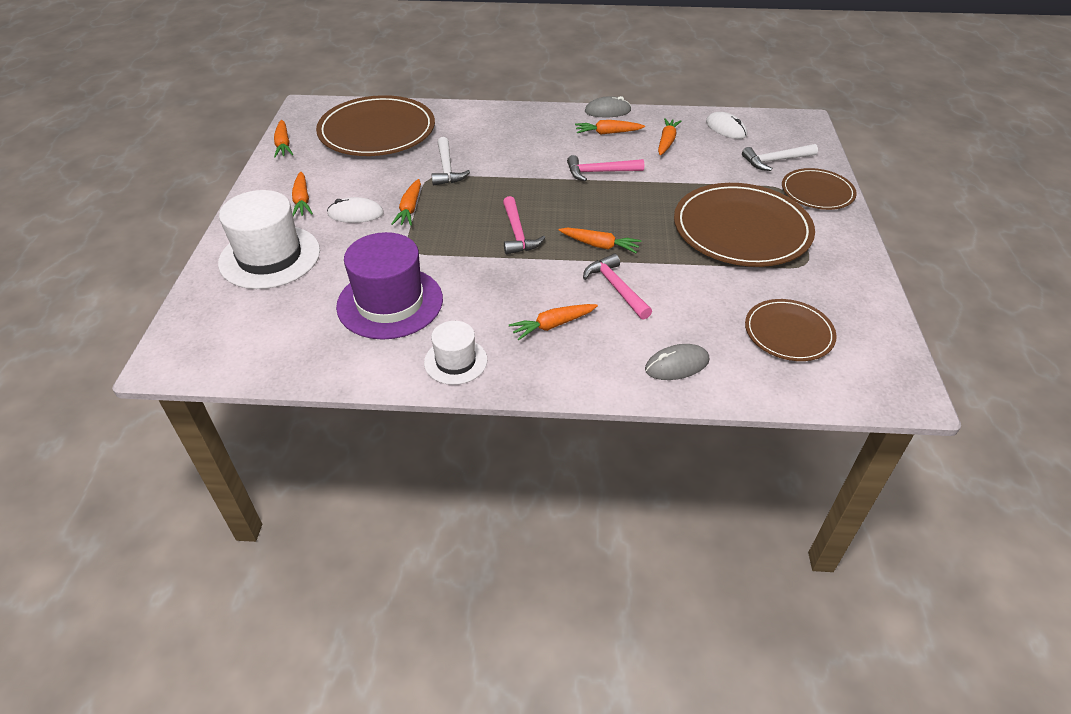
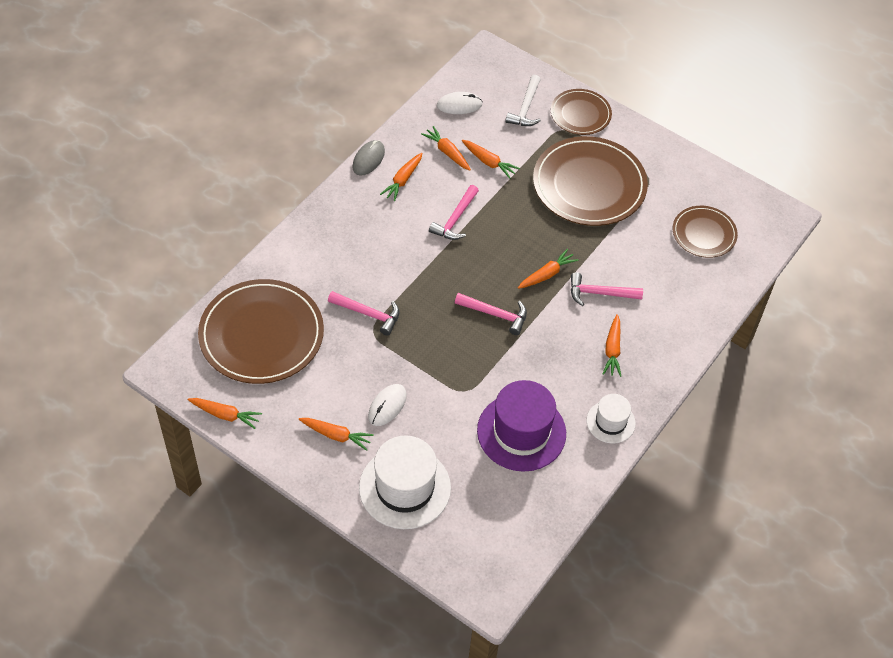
camera: 60 degrees left, 10 degrees up
(410, 209) = (409, 366): orange carrot -> orange carrot (489, 162)
(447, 169) = (368, 314): white hammer -> pink hammer
(677, 365) = (693, 307): grey mouse -> none

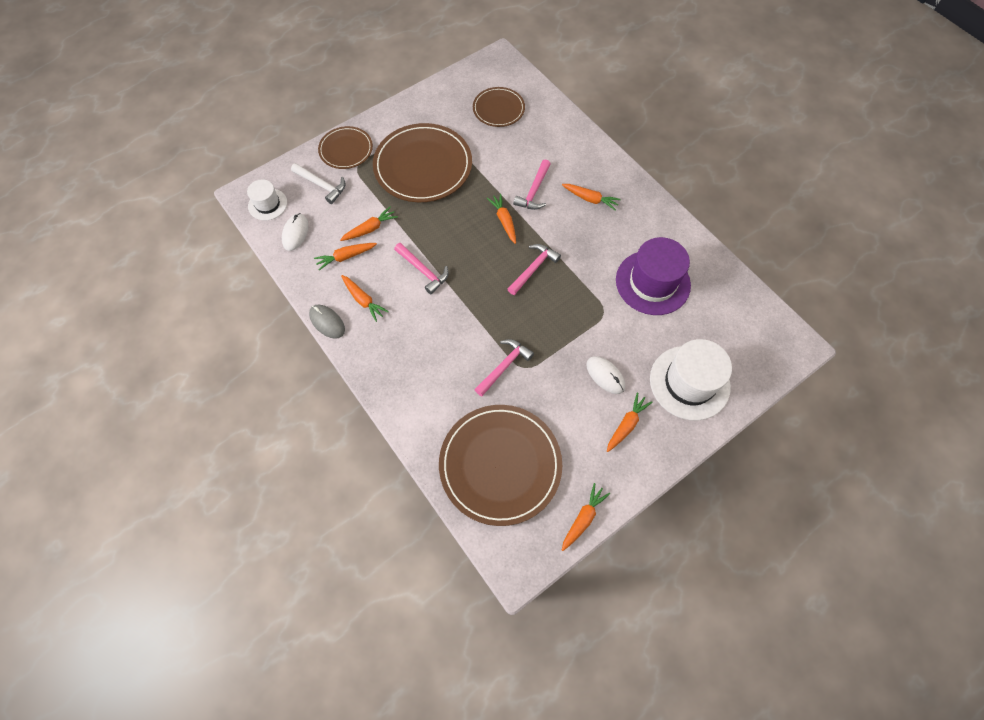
camera: 70 degrees left, 10 degrees up
(610, 422) = (656, 220): white hat -> white hat (267, 204)

